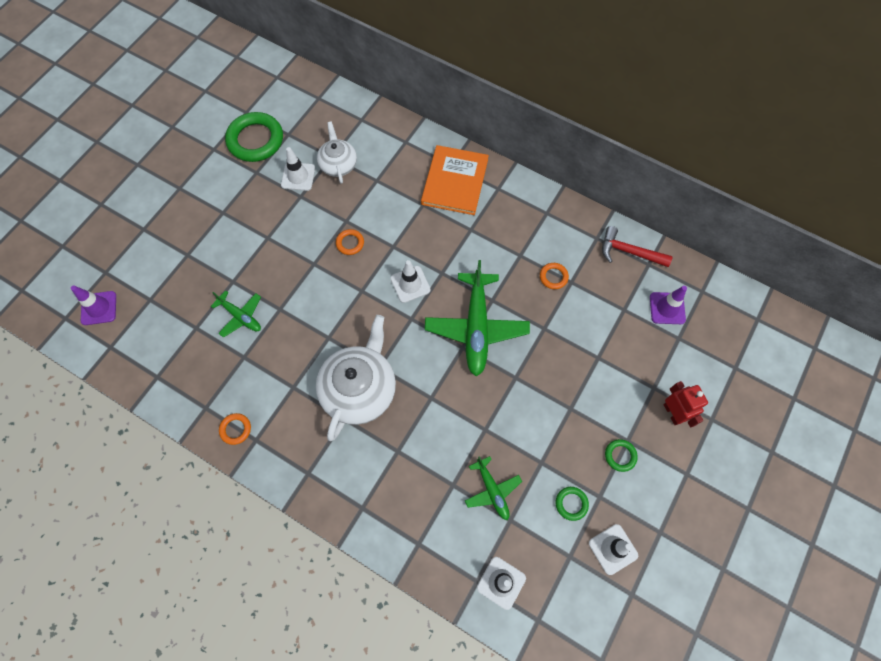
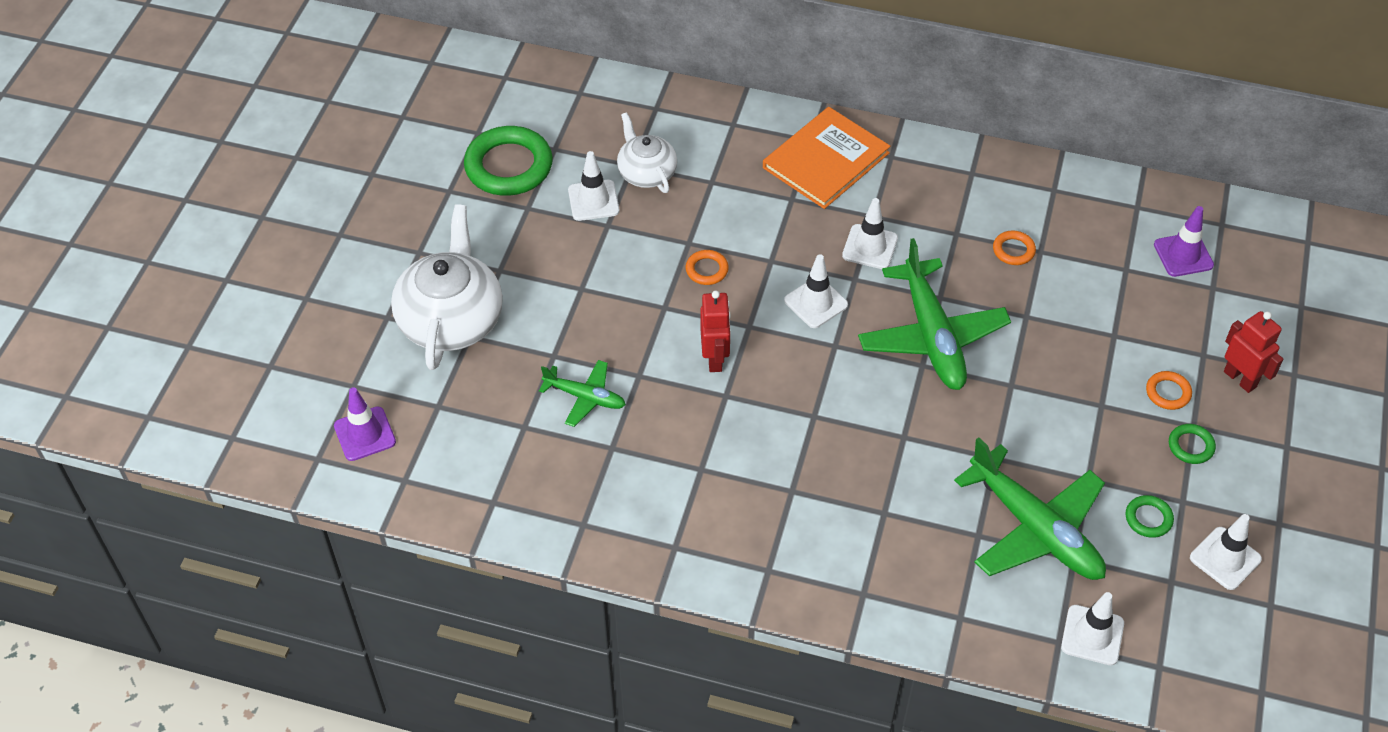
camera: 15 degrees left, 15 degrees down
(235, 429) = (640, 541): orange ring -> orange ring (1168, 392)
(331, 309) = (715, 358): none -> red robot
(359, 389) = (798, 449): white teapot -> white teapot (451, 319)
(454, 181) = (825, 160): orange book -> orange book turned 45 degrees clockwise
(460, 252) = (870, 247): none -> white traffic cone
(492, 490) = (1035, 529): green plane -> green plane, size x1.89
(629, 252) = (1104, 197): red hammer -> none

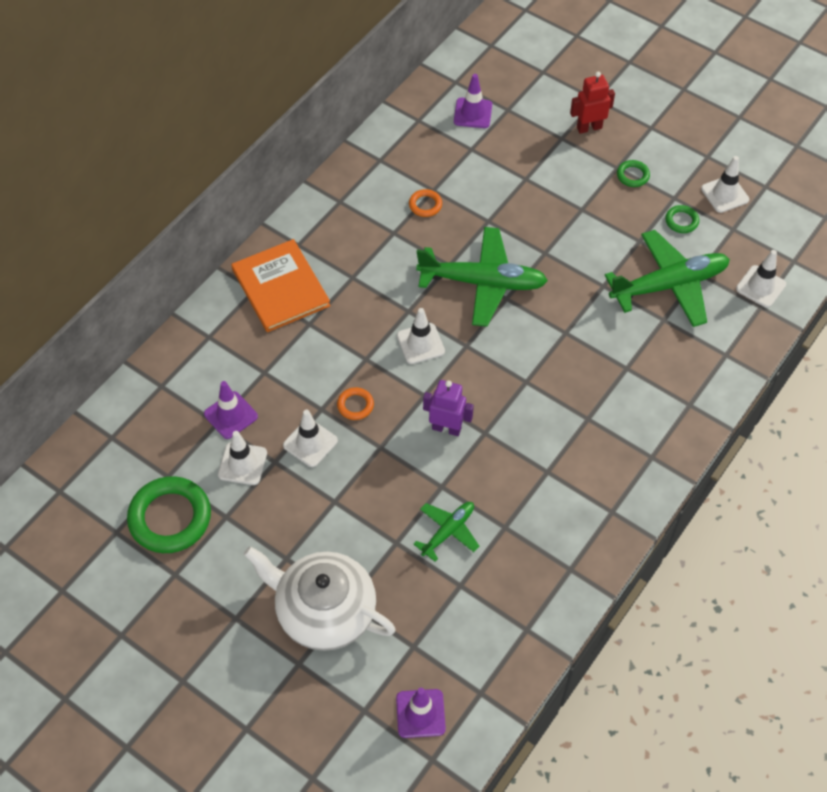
camera: 70 degrees left, 5 degrees up
(646, 172) = (231, 415): white teapot -> purple traffic cone
(715, 358) = (446, 428): red robot -> purple robot
(870, 247) = (382, 290): white traffic cone -> white traffic cone (310, 443)
(1168, 392) = (585, 169): orange ring -> none

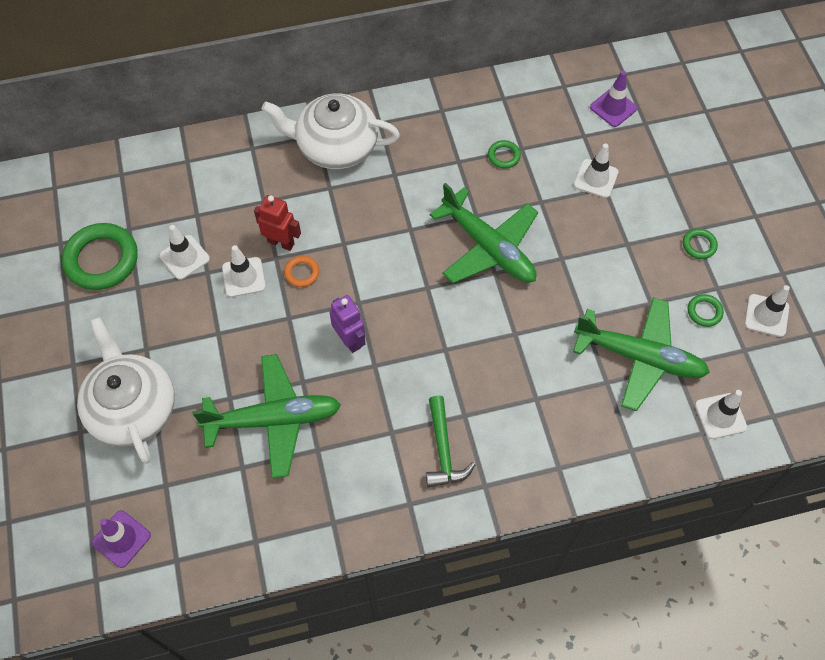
camera: 40 degrees right, 5 degrees up
(231, 415) = (211, 216): purple traffic cone -> none
(280, 287) = (335, 146): orange book -> white teapot
(420, 343) = (394, 261): white traffic cone -> white traffic cone (596, 178)
(425, 205) = (504, 156): orange ring -> green ring
(448, 531) = (273, 419): green plane -> green plane, size x1.89
(589, 127) = (700, 181): red robot -> red robot (281, 242)
(597, 455) = (443, 450): none -> green hammer

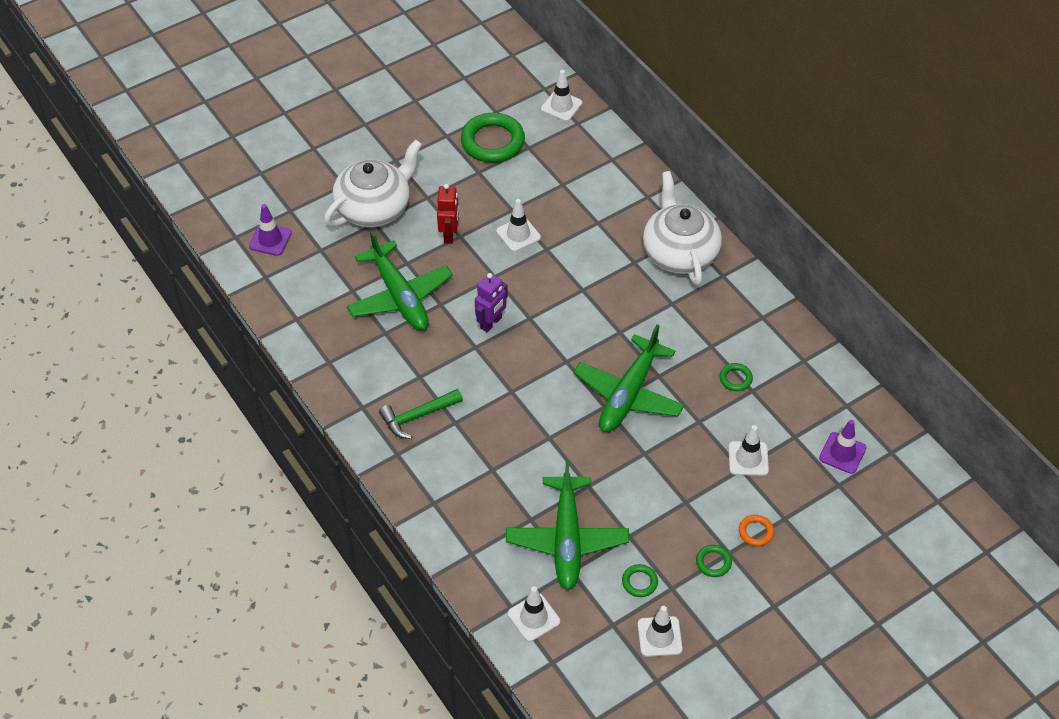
camera: 70 degrees right, 10 degrees down
(184, 257) = (519, 191): white traffic cone -> white traffic cone (561, 106)
(281, 242) = (562, 247): red robot -> red robot (449, 235)
(302, 273) = (540, 271): orange ring -> orange ring (756, 532)

